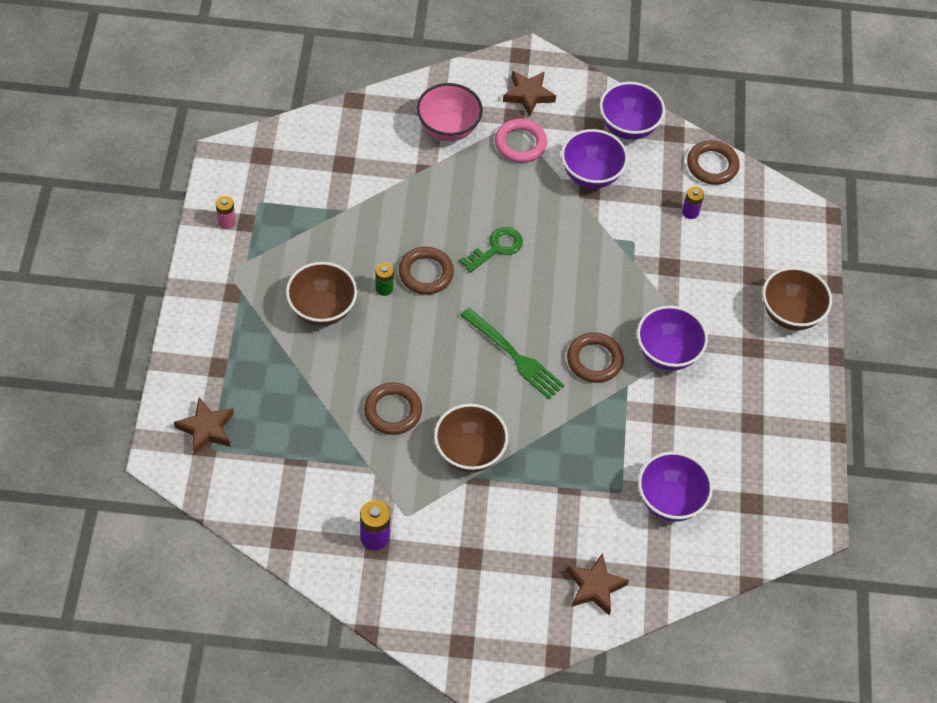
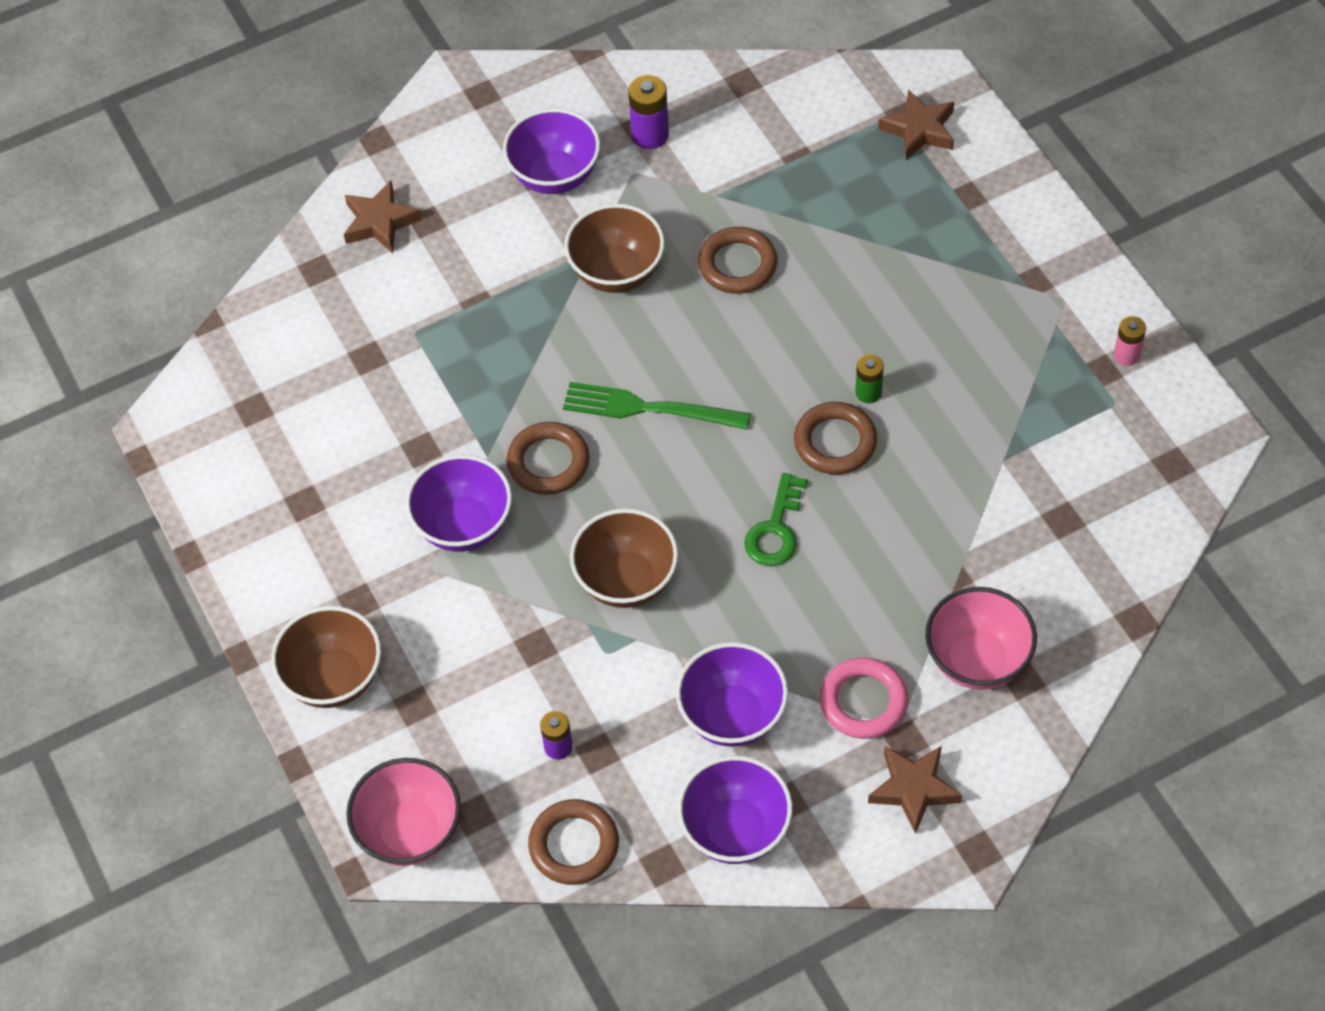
camera: 155 degrees right, 0 degrees up
(322, 309) = (917, 324): brown bowl -> brown bowl (626, 580)
(669, 501) = (352, 355): purple bowl -> purple bowl (555, 176)
(792, 217) = (410, 832): none -> pink bowl

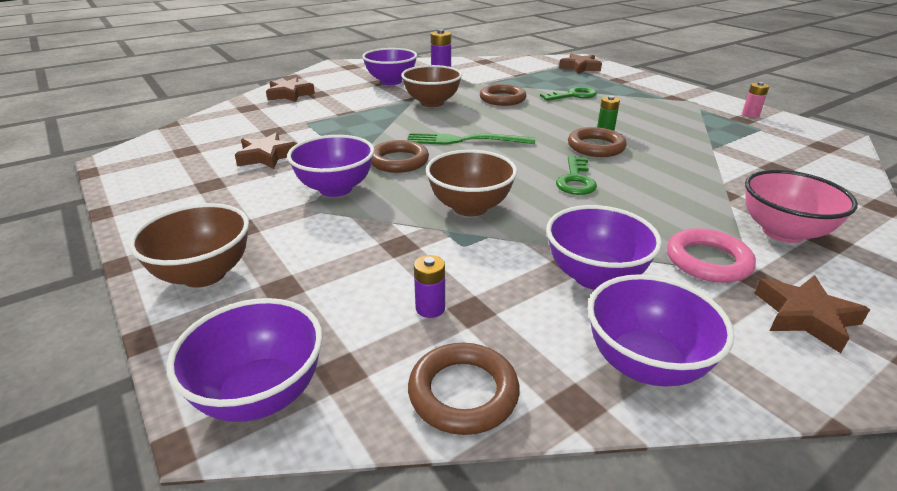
camera: 10 degrees left, 25 degrees down
(367, 435) = (267, 156): none -> brown star
(410, 832) = (261, 394): pink bowl -> purple bowl
(863, 258) = (573, 95): none -> green key

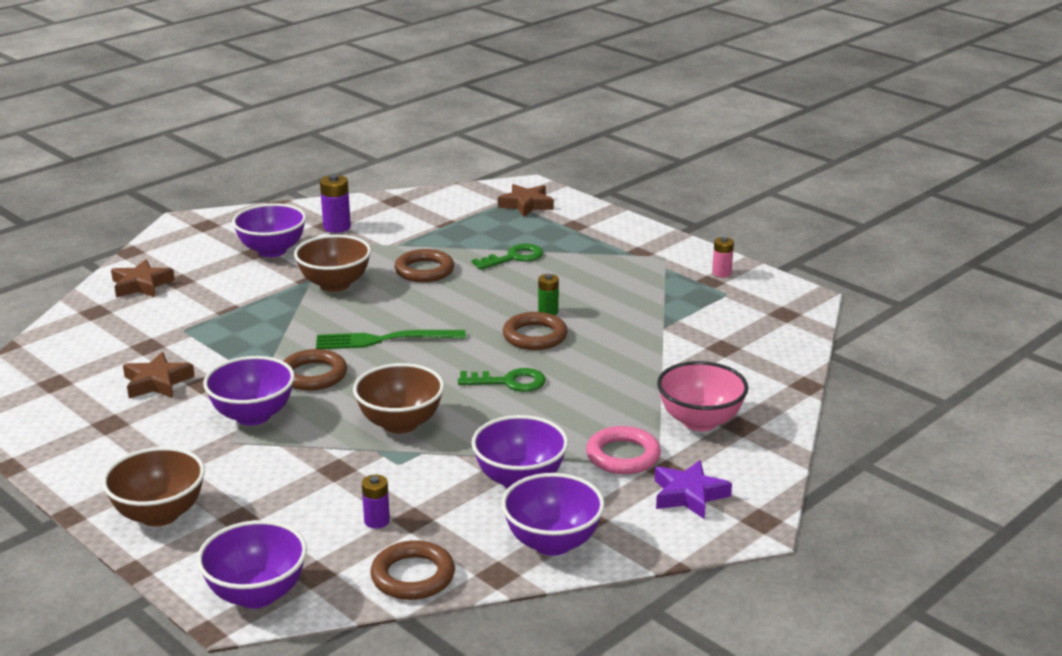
camera: 10 degrees left, 5 degrees down
(576, 180) = (509, 382): green key -> green key turned 90 degrees counterclockwise
(805, 317) = (689, 495): brown star -> purple star

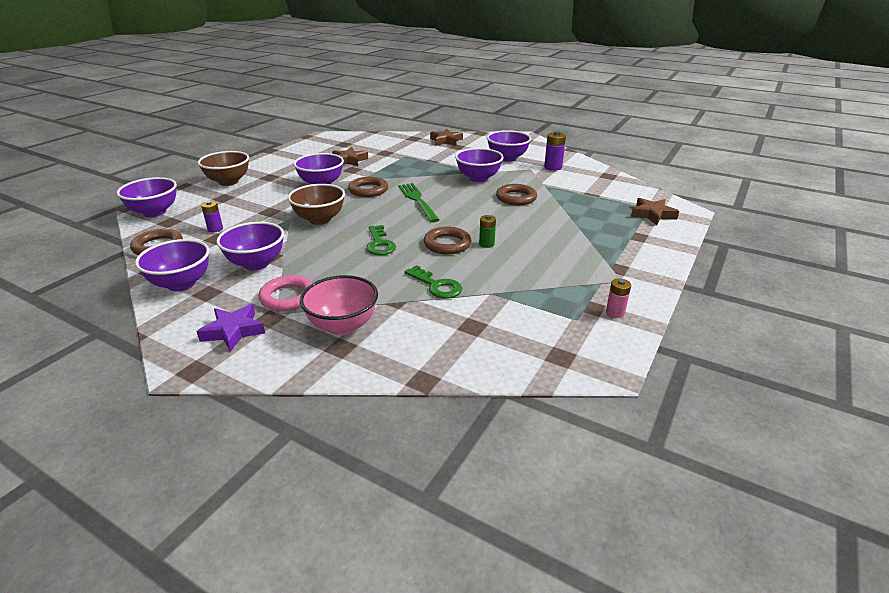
camera: 75 degrees right, 5 degrees up
(335, 284) = (478, 178): brown bowl -> purple bowl
(514, 257) = (561, 222): green key -> green key (437, 286)

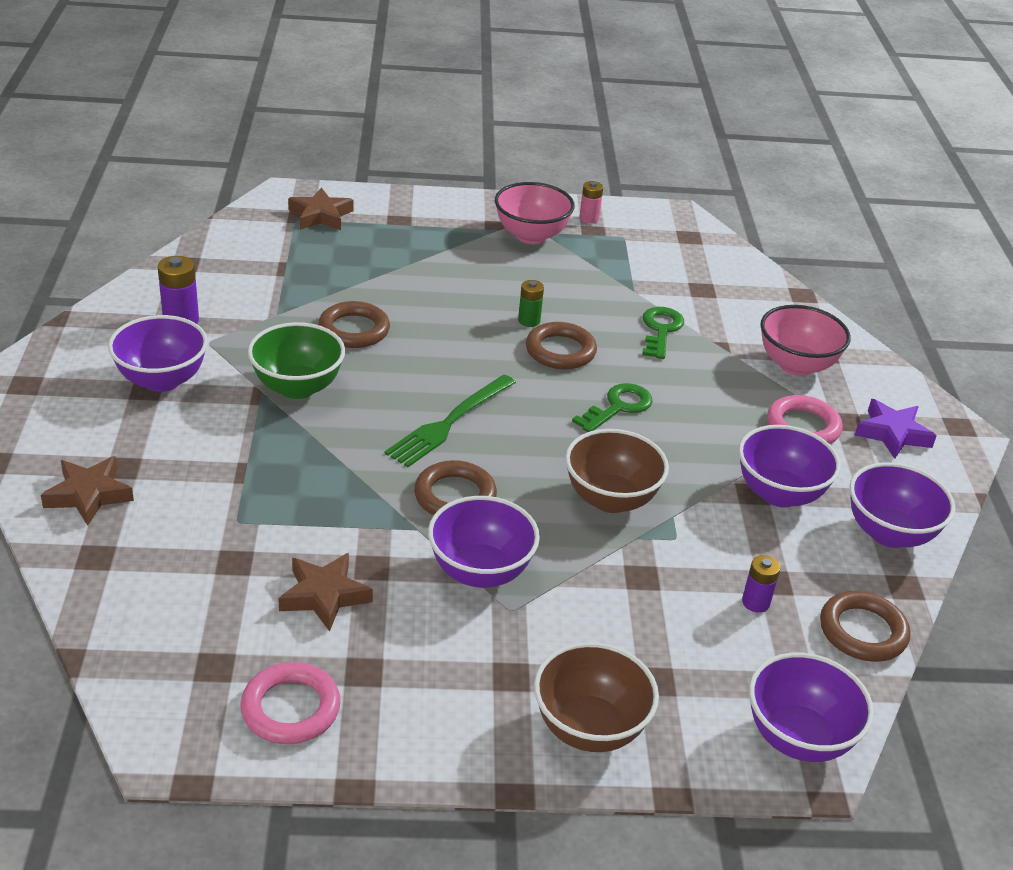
camera: 125 degrees left, 5 degrees up
(311, 149) = (290, 708): none -> pink ring
(478, 178) = (297, 387): purple bowl -> green bowl
(596, 277) = (531, 235): none -> pink bowl

